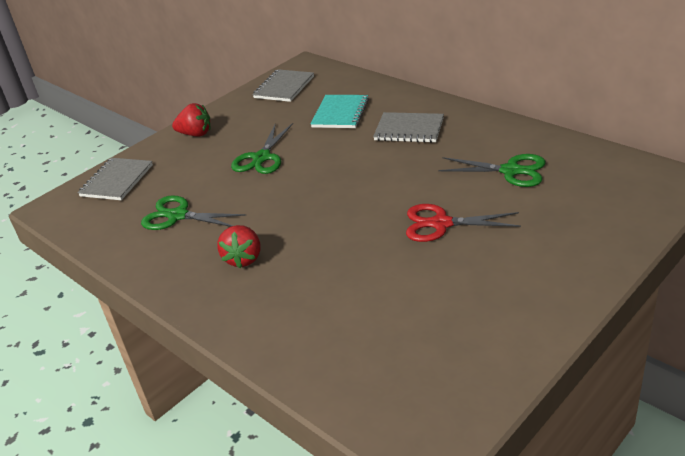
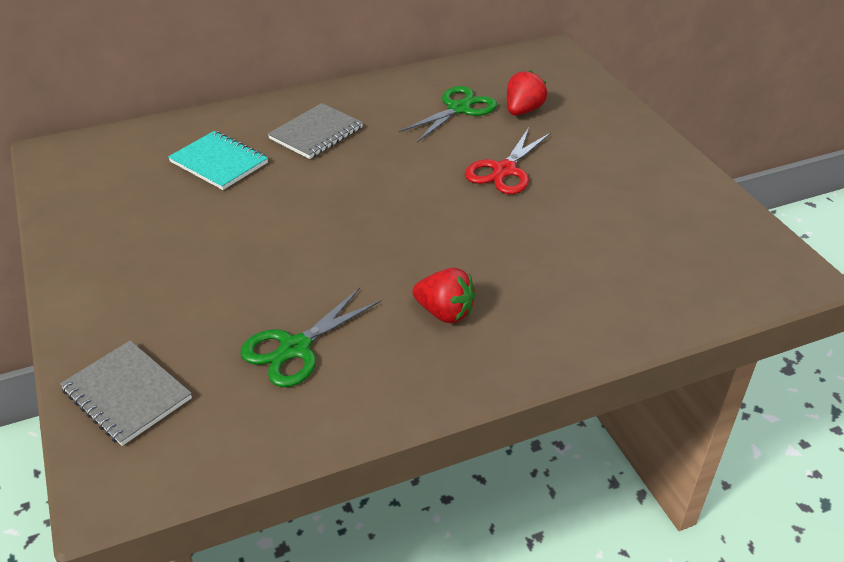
camera: 70 degrees left, 5 degrees up
(195, 134) = (100, 286): red strawberry -> red strawberry (523, 111)
(262, 158) = (242, 245): green scissors -> none
(284, 87) = (88, 183): grey notebook -> none

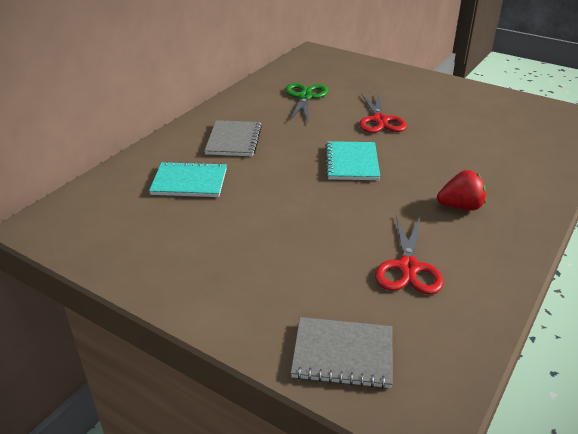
camera: 35 degrees left, 5 degrees down
(295, 348) = (408, 267): green scissors -> red scissors
(400, 209) = (352, 163): none -> turquoise notebook
(523, 111) = (344, 86): red strawberry -> none

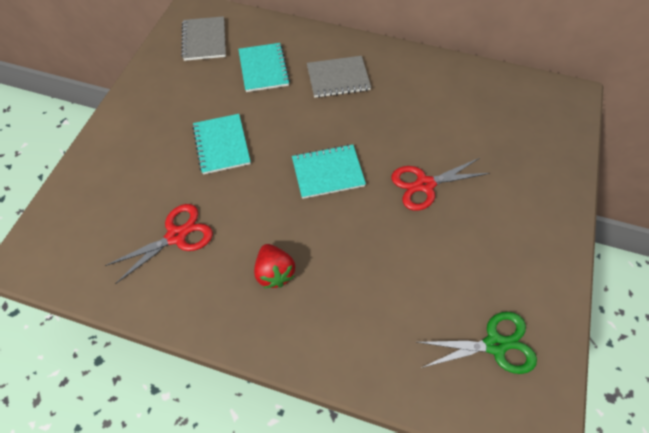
camera: 75 degrees right, 25 degrees up
(289, 223) = (222, 145): none -> turquoise notebook
(305, 97) = (448, 111): green scissors -> green scissors (495, 344)
(342, 354) = (79, 205): grey notebook -> grey notebook (204, 40)
(408, 267) = (176, 236): red scissors -> red scissors turned 150 degrees clockwise

